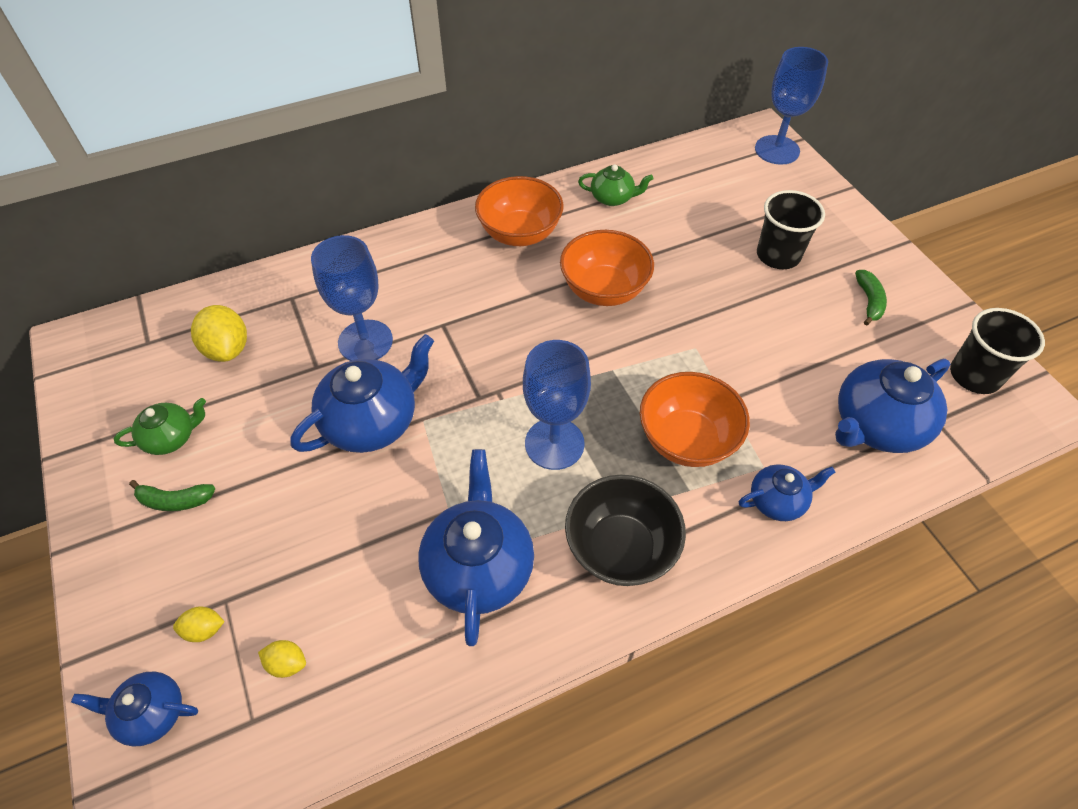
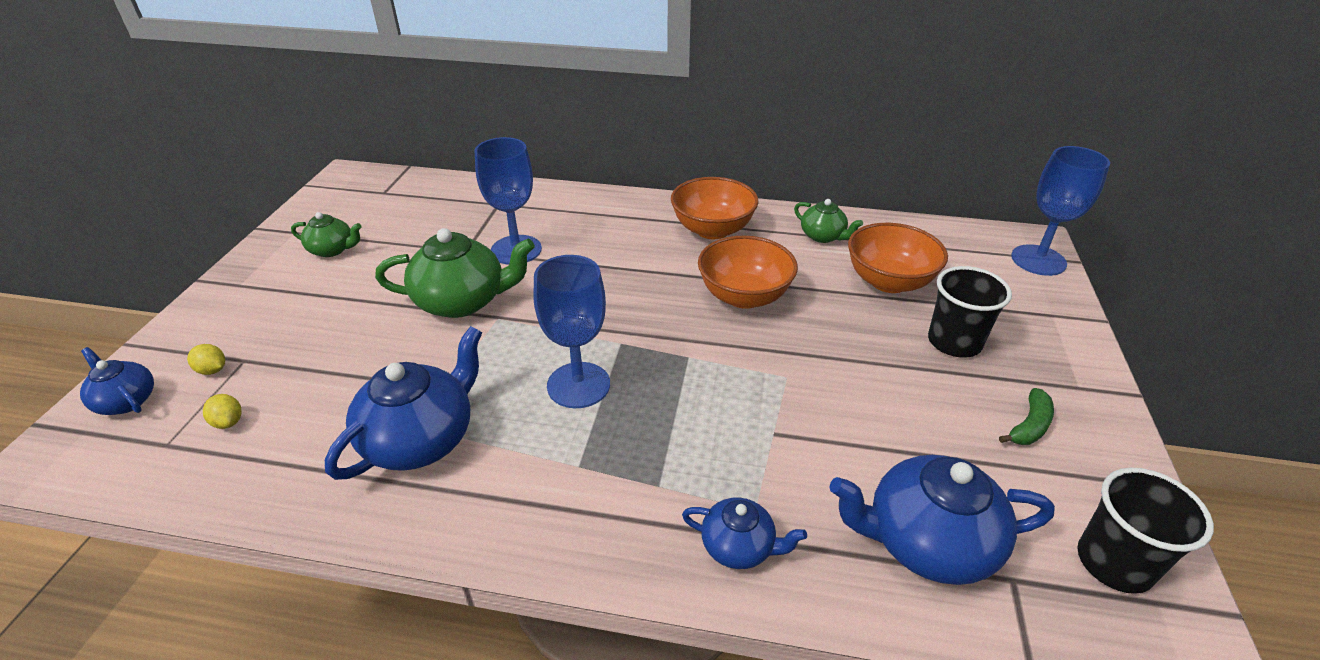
camera: 35 degrees right, 15 degrees down
(175, 500) = (290, 286): green banana -> none
(228, 349) = (424, 216): yellow lemon -> none
(372, 421) = (462, 301): blue teapot -> green teapot
(620, 548) = (545, 494): black bowl -> none
(687, 439) = (700, 444): orange bowl -> orange bowl (889, 281)

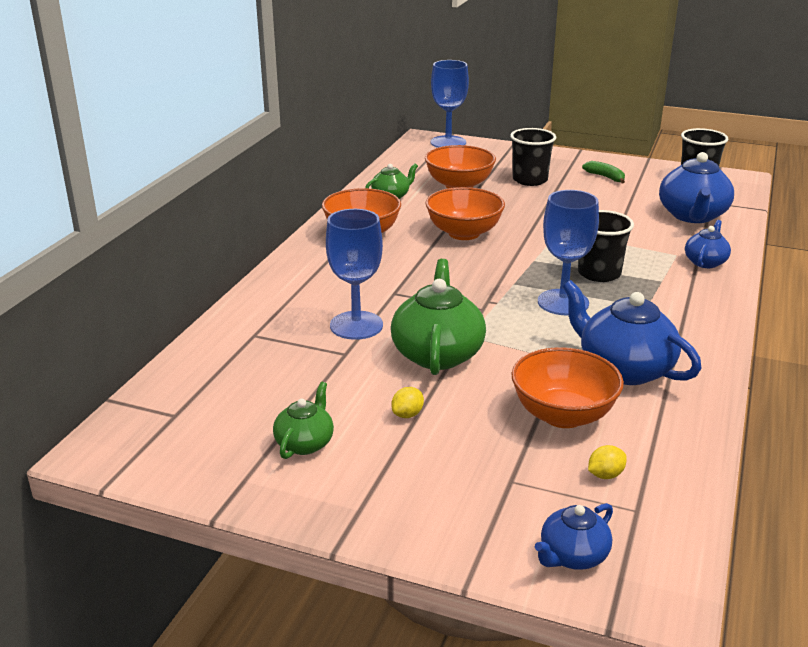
camera: 80 degrees left, 10 degrees down
(212, 370) = (525, 500): yellow lemon -> yellow lemon (407, 414)
(337, 390) = (563, 415): none -> orange bowl
(665, 418) = (599, 273): none -> black cup

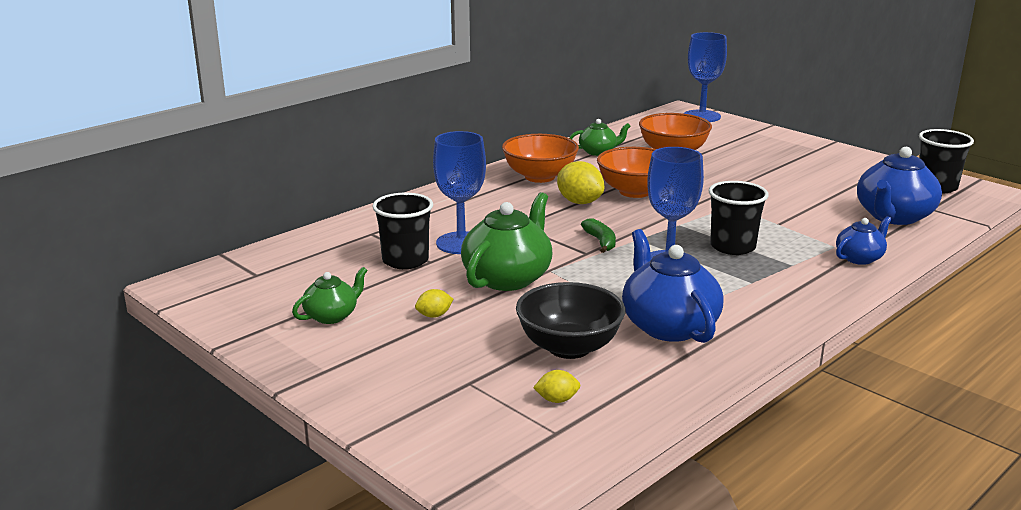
camera: 25 degrees right, 5 degrees down
(425, 255) = (579, 202): none -> yellow lemon
(530, 180) = (750, 159): black cup -> black cup (405, 260)
(563, 415) = (569, 347): orange bowl -> black bowl
(572, 556) = (461, 448): blue teapot -> none
(605, 177) = (834, 168): green banana -> green banana (601, 242)

